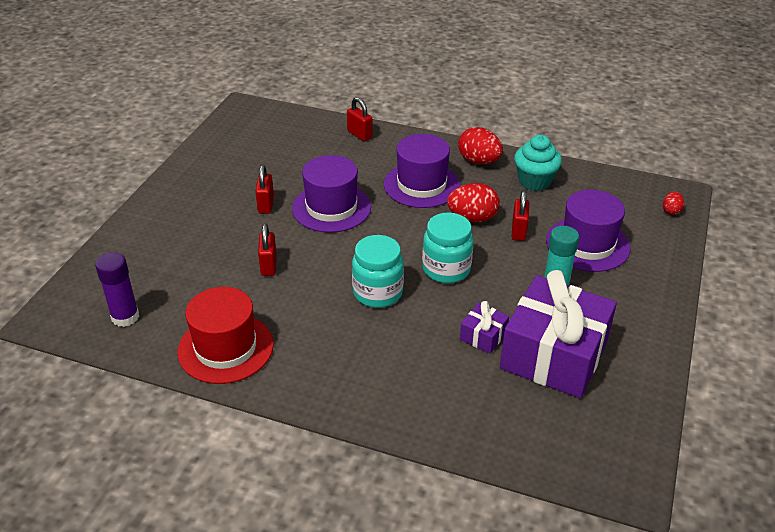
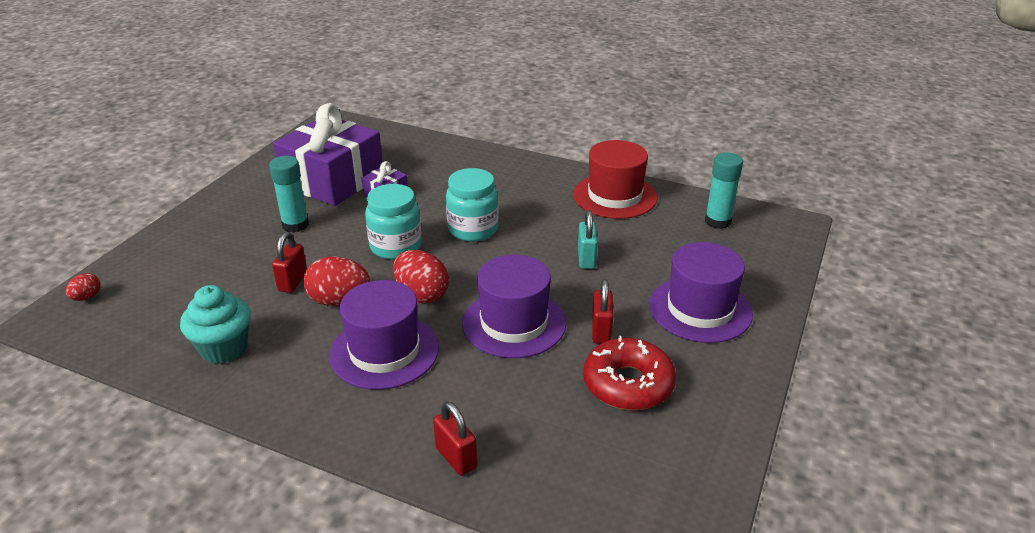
camera: 175 degrees left, 5 degrees down
(125, 317) = (718, 221): purple glue stick -> turquoise glue stick
(253, 173) = (628, 384): none -> red donut
(268, 266) = (586, 259): red padlock -> turquoise padlock
(478, 161) = (281, 388): red egg -> red egg (421, 295)
(587, 244) = (225, 264): purple hat -> purple hat (700, 309)

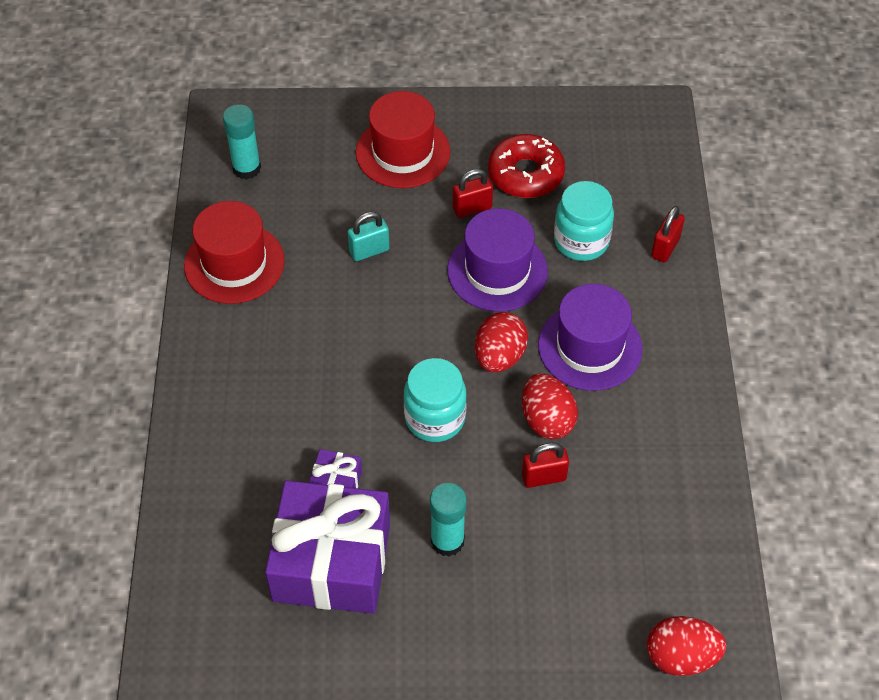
camera: 115 degrees left, 20 degrees up
(87, 297) = (681, 657): red egg -> red egg, size x1.89
(224, 348) = (664, 472): turquoise cupcake -> none
(473, 229) = (366, 364): turquoise jar -> turquoise jar (581, 241)
(700, 309) = (403, 152): purple hat -> red hat

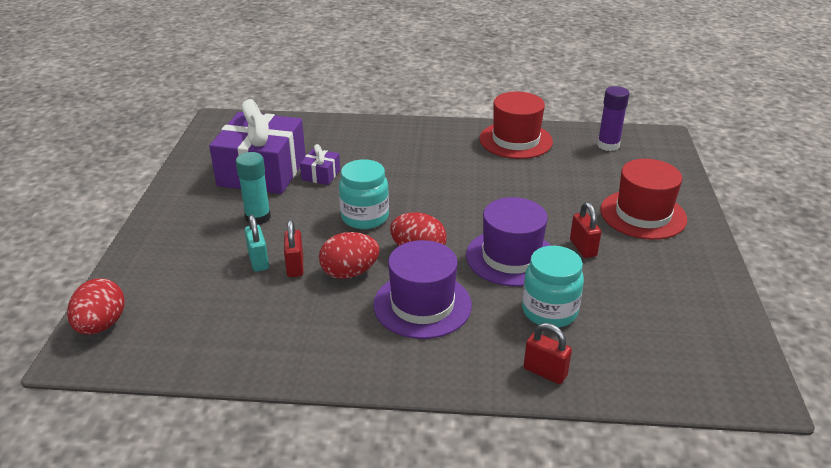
camera: 95 degrees right, 20 degrees down
(246, 168) = (608, 145): turquoise glue stick -> purple glue stick
(369, 251) = (530, 194): turquoise padlock -> turquoise padlock (258, 261)
(525, 174) = (631, 282): red donut -> none

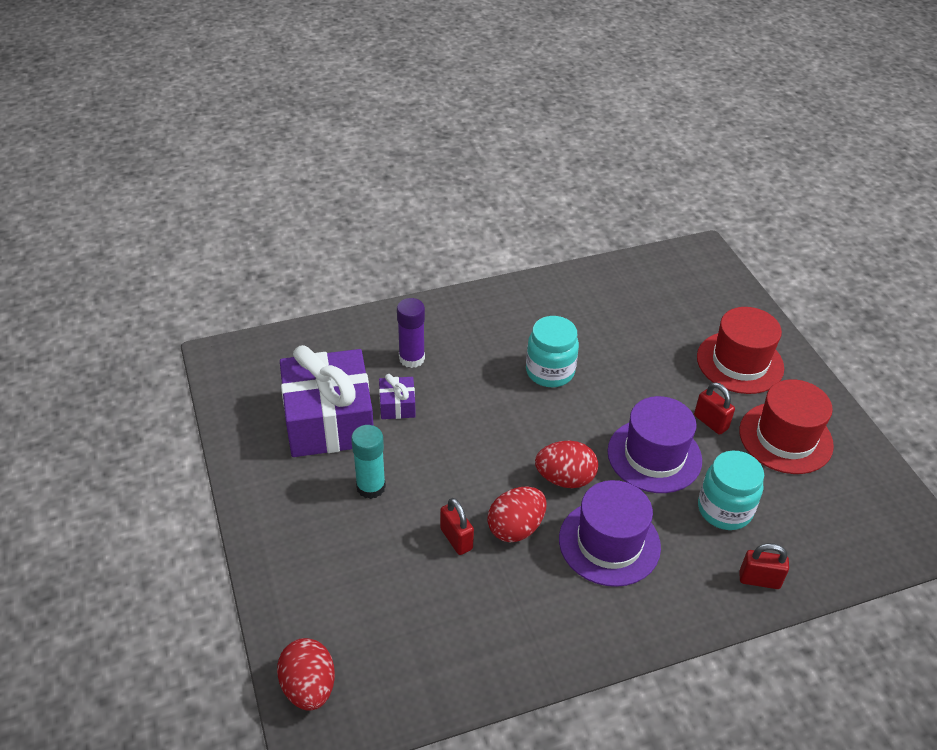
camera: 25 degrees left, 10 degrees up
(258, 261) = (413, 545): turquoise padlock -> none
(365, 217) = (483, 450): turquoise jar -> turquoise jar (550, 372)
(515, 140) = (567, 296): red hat -> red hat (785, 438)
(608, 145) = (660, 278): purple glue stick -> purple glue stick (412, 358)

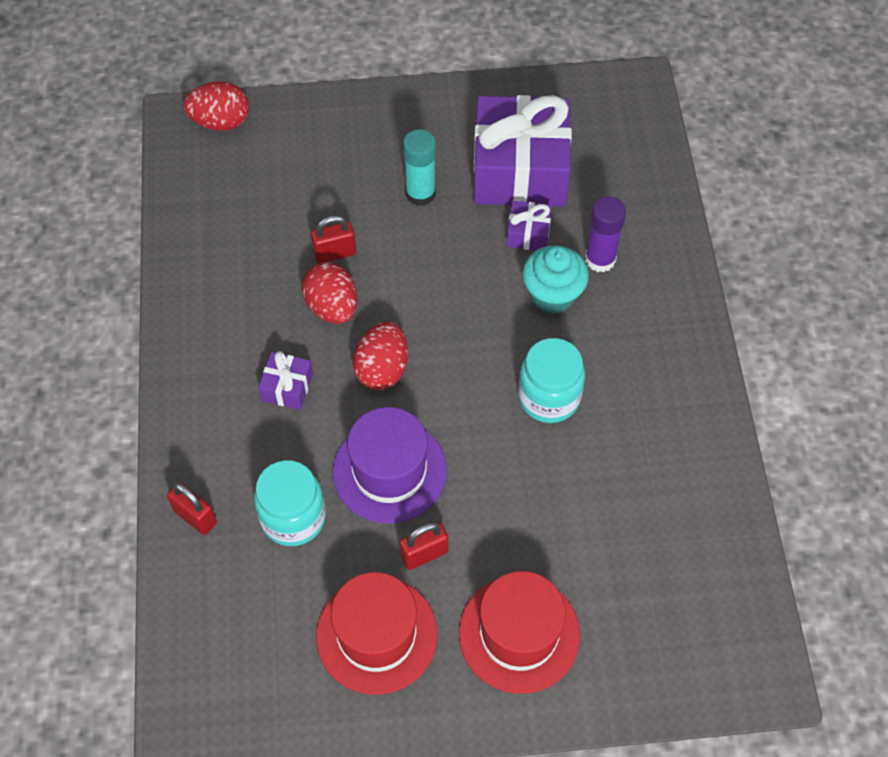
camera: 105 degrees right, 15 degrees up
(455, 382) = (552, 295): none -> turquoise cupcake
(609, 543) = (287, 387): purple hat -> purple gift
(759, 580) = (195, 517): red padlock -> red padlock turned 75 degrees counterclockwise

